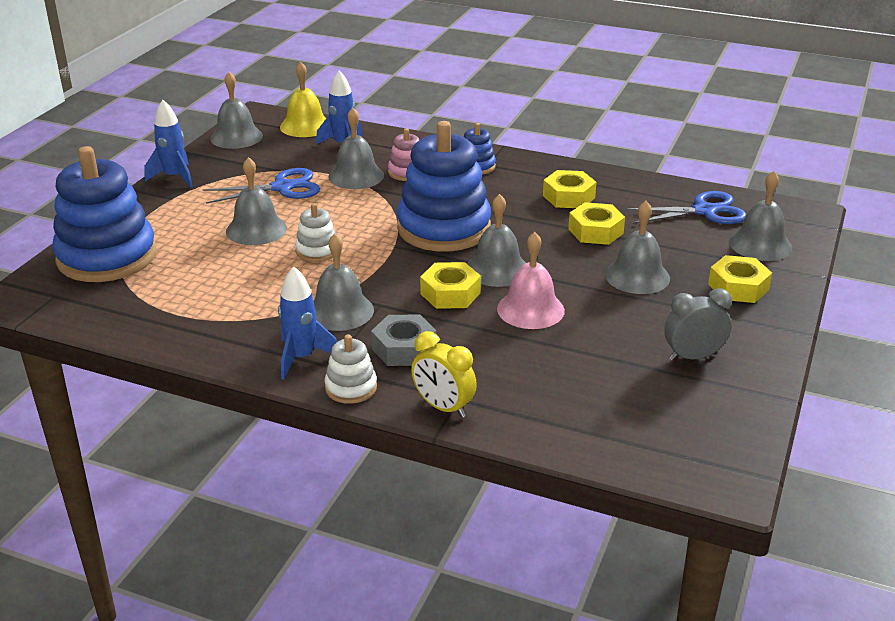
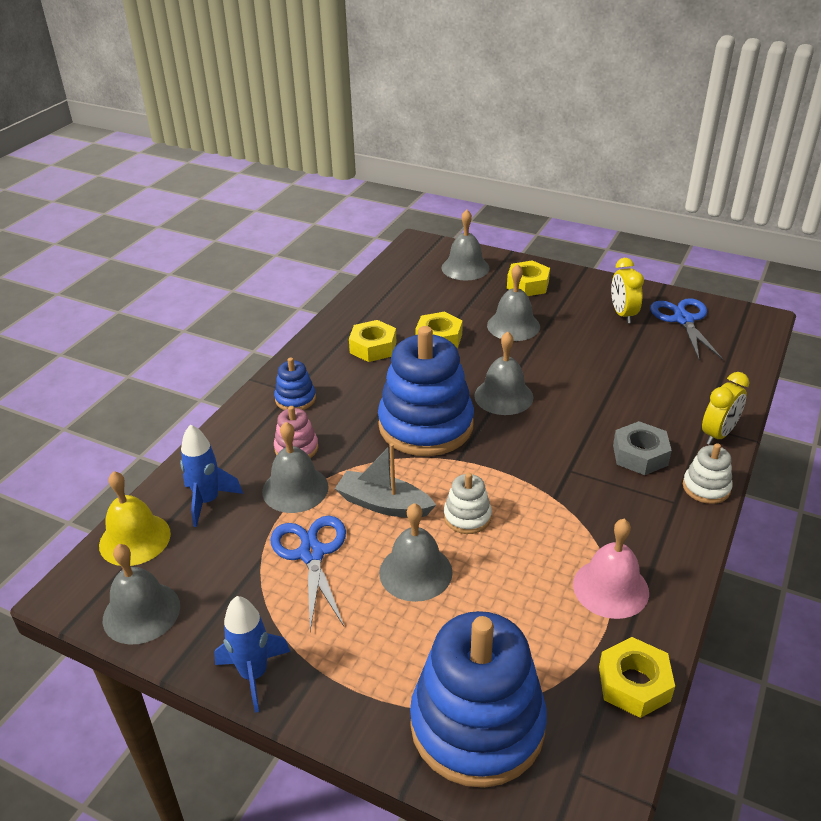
camera: 85 degrees left, 5 degrees up
(302, 358) = (668, 521): blue rocket -> none
(335, 213) = (384, 504): none -> grey boat
(340, 311) = (584, 497): grey bell -> none
(450, 293) = (547, 425): yellow nut -> yellow nut (634, 684)
(530, 309) = (568, 382): pink bell -> pink bell (610, 588)
(693, 356) = (622, 314): grey clock -> yellow clock
(704, 211) = (409, 284): blue scissors -> blue scissors (683, 319)

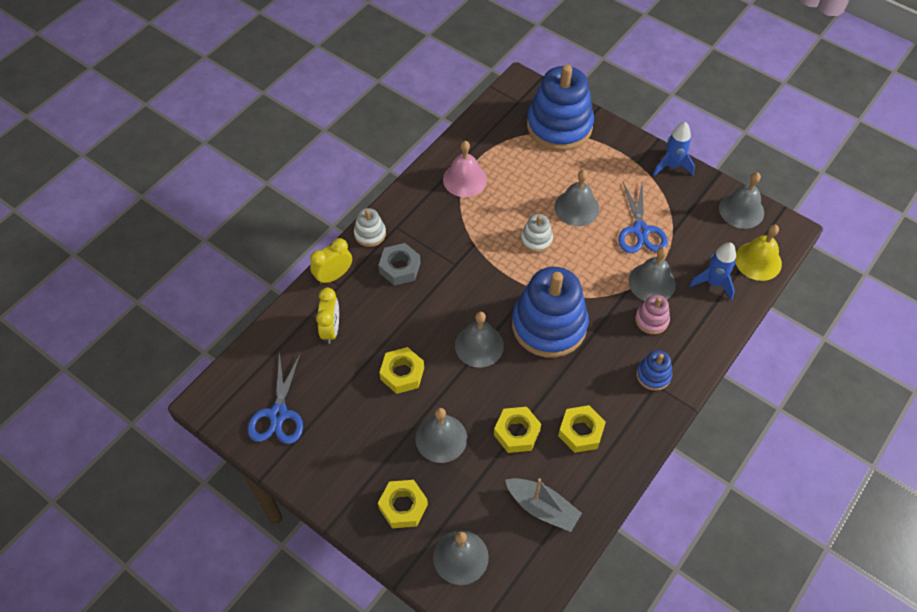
camera: 170 degrees left, 20 degrees up
(384, 504) = (590, 259): grey boat -> grey boat (542, 508)
(622, 314) = (330, 434): yellow clock -> yellow clock (331, 329)
(634, 684) = (475, 131): yellow nut -> yellow nut (402, 373)

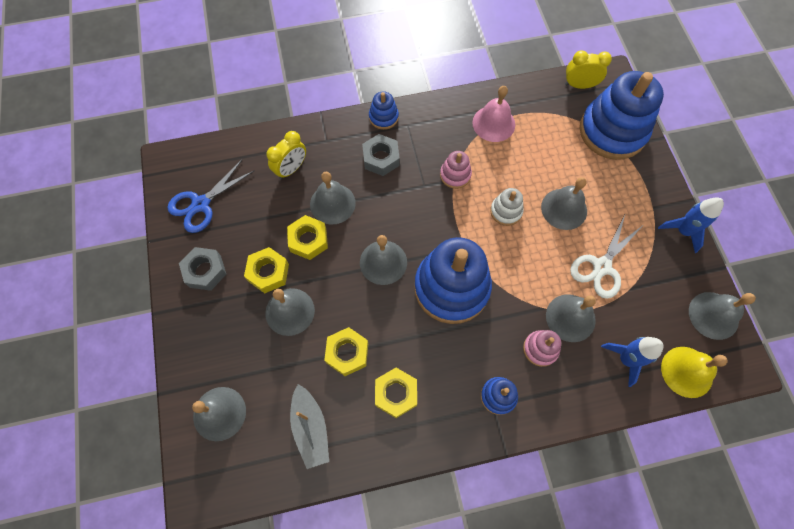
camera: 40 degrees right, 10 degrees up
(333, 276) = (329, 130): yellow clock -> yellow clock (579, 85)
(337, 463) = (205, 271): none -> grey nut
(370, 234) = (383, 117): white stacking toy -> blue stacking toy
(394, 331) = (332, 203): none -> grey bell
(403, 506) = (217, 340): yellow nut -> yellow nut (268, 272)
(472, 239) = (455, 175): none -> pink stacking toy
(640, 231) = (601, 267): blue scissors -> white scissors

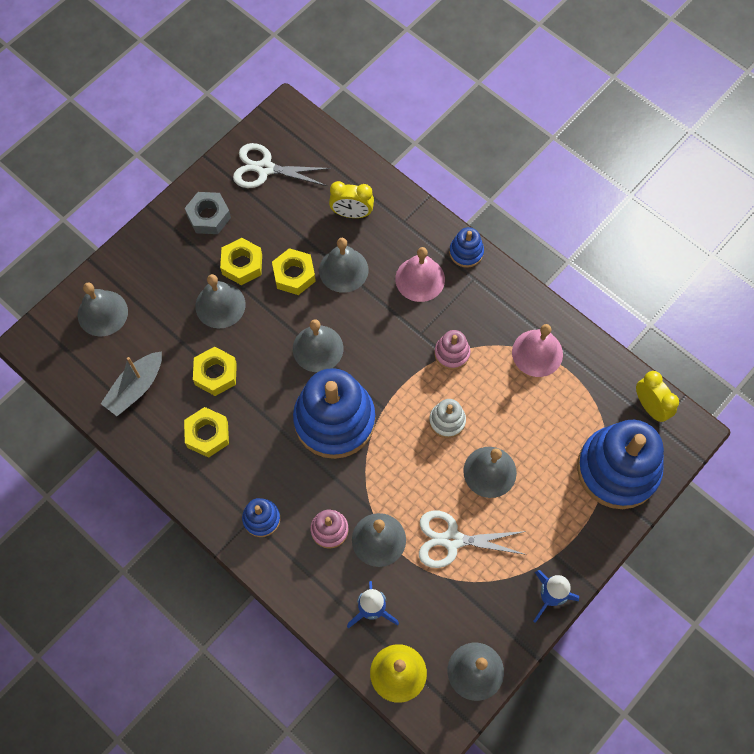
camera: 55 degrees right, 0 degrees up
(201, 204) = (264, 169): blue scissors -> white scissors
(381, 158) = (420, 279): grey nut -> pink bell

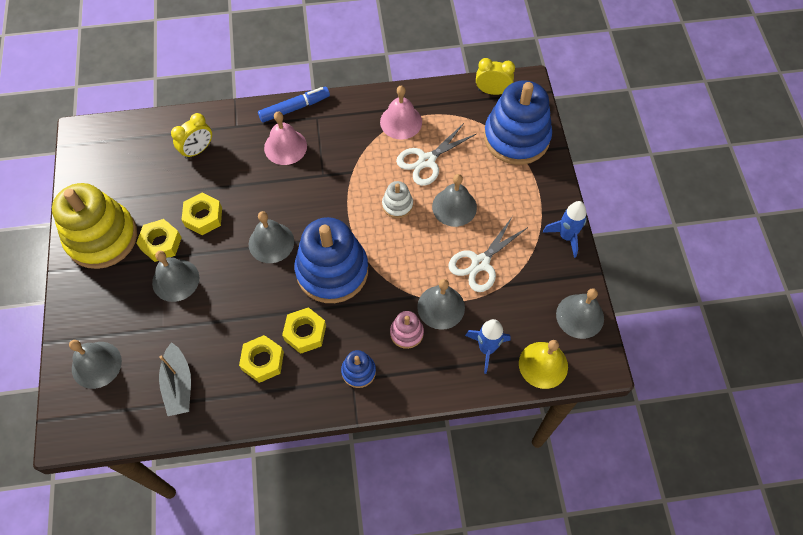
camera: 50 degrees left, 5 degrees down
(208, 216) = (102, 237): grey nut -> yellow stacking toy
(215, 374) = (223, 321): yellow nut -> yellow nut (305, 333)
(264, 169) = (107, 176): white scissors -> white scissors (426, 161)
(343, 270) = (232, 185): grey bell -> none
(452, 353) = (354, 167): pink stacking toy -> none
(466, 252) = (294, 108): blue stacking toy -> blue marker

